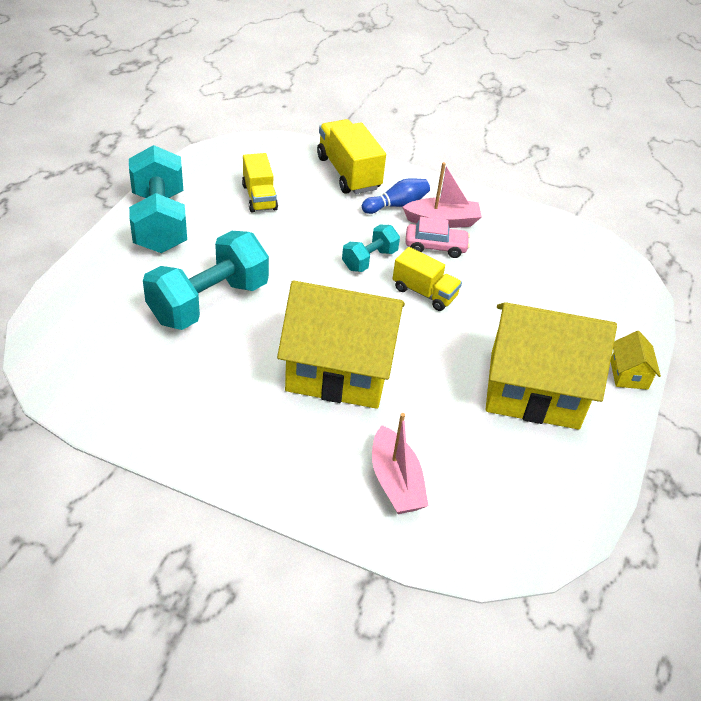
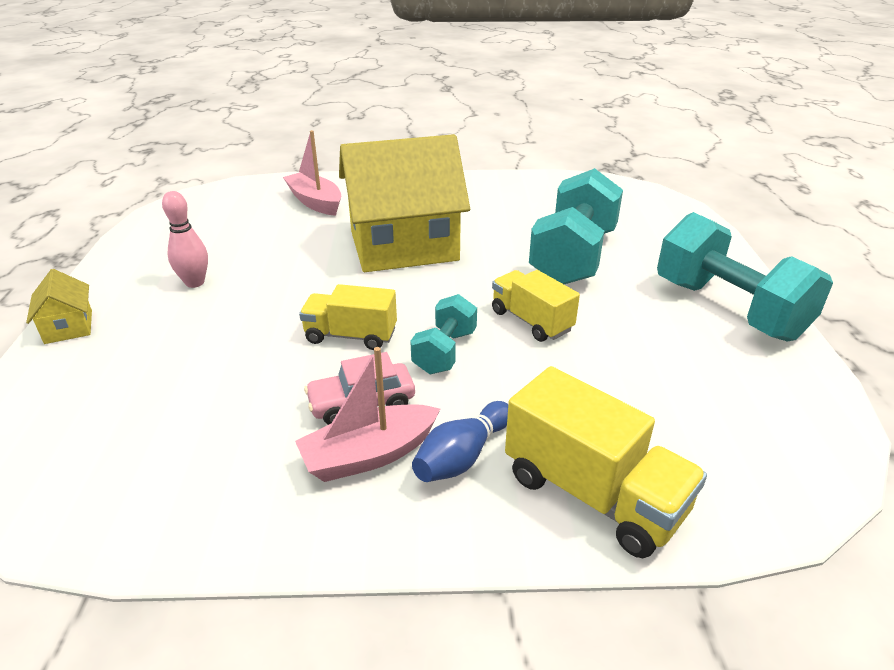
camera: 160 degrees right, 10 degrees down
(259, 197) = (669, 385): yellow truck -> yellow truck (531, 321)
(534, 390) = (195, 283): yellow house -> pink bowling pin

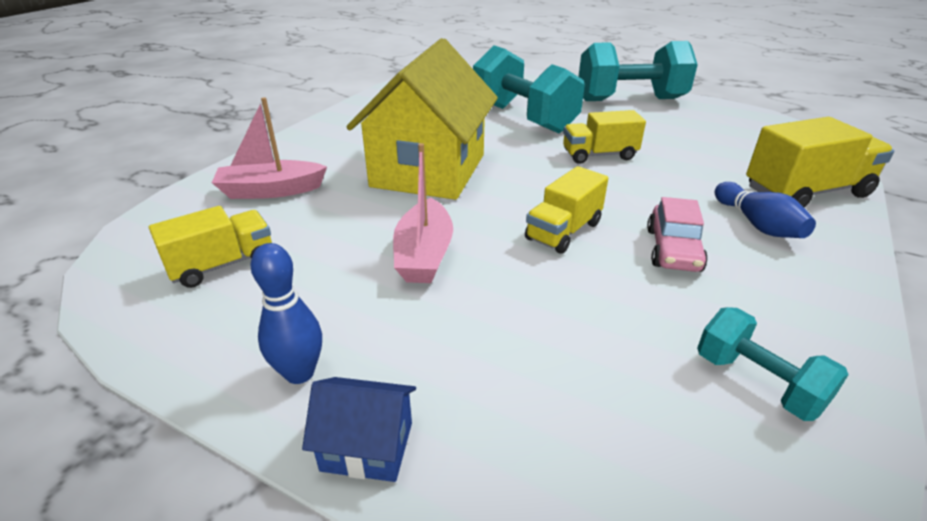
camera: 60 degrees left, 0 degrees up
(68, 327) = (367, 446): yellow house -> blue house
(122, 285) = (299, 373): none -> blue bowling pin
(195, 283) = (363, 306): pink bowling pin -> none
(215, 223) = (223, 265): none -> yellow truck
(369, 455) = (745, 263): pink boat -> pink boat (424, 254)
(445, 352) = (618, 196): turquoise dumbbell -> turquoise dumbbell (757, 382)

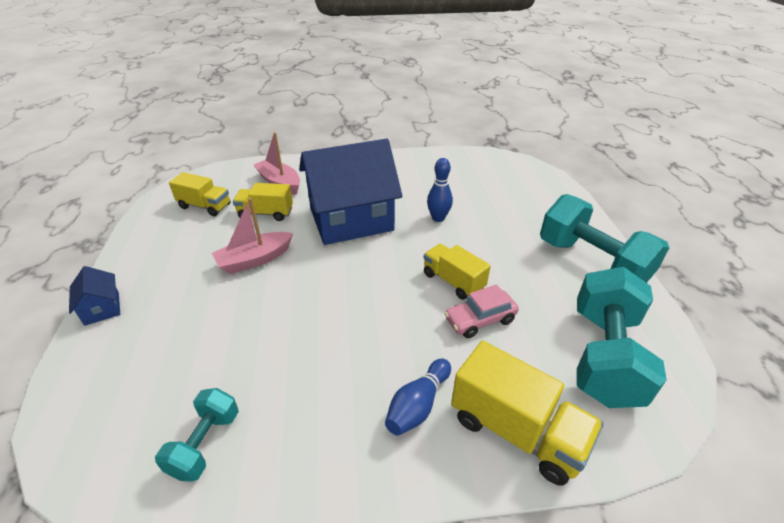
camera: 55 degrees right, 5 degrees up
(299, 373) = (139, 267): blue bowling pin -> blue bowling pin (438, 218)
(428, 170) = (351, 219): yellow house -> blue house
(523, 118) = (476, 223): turquoise dumbbell -> turquoise dumbbell (604, 356)
(563, 231) = (322, 303): yellow truck -> yellow truck (266, 213)
(673, 250) = (338, 363): pink car -> pink car (480, 320)

